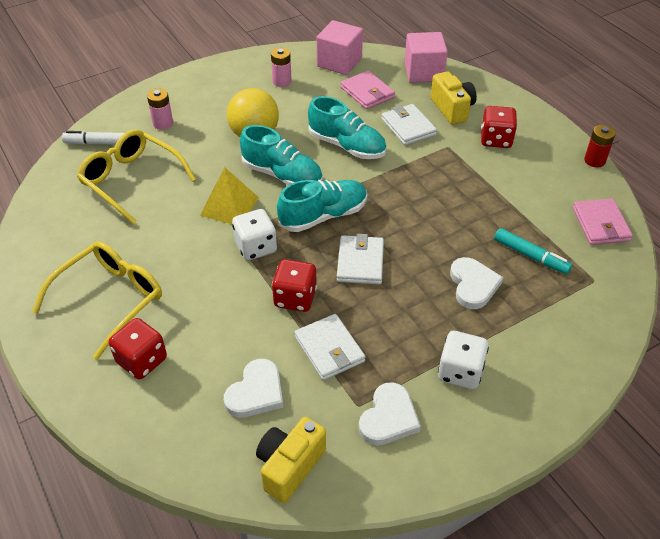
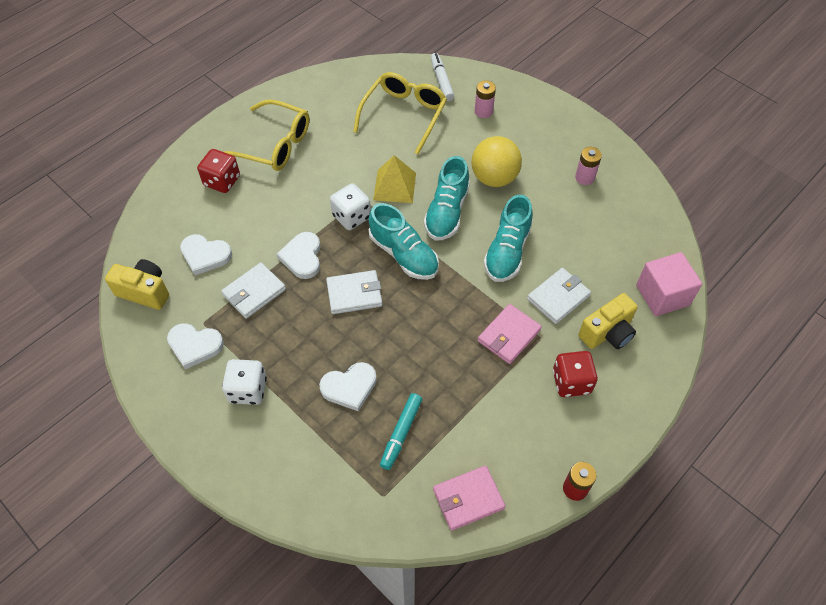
camera: 75 degrees right, 10 degrees up
(295, 298) = (302, 257): red dice -> white heart
(339, 62) = (641, 216): pink cube -> none
(367, 92) = (600, 251): pink wallet -> pink wallet (509, 335)

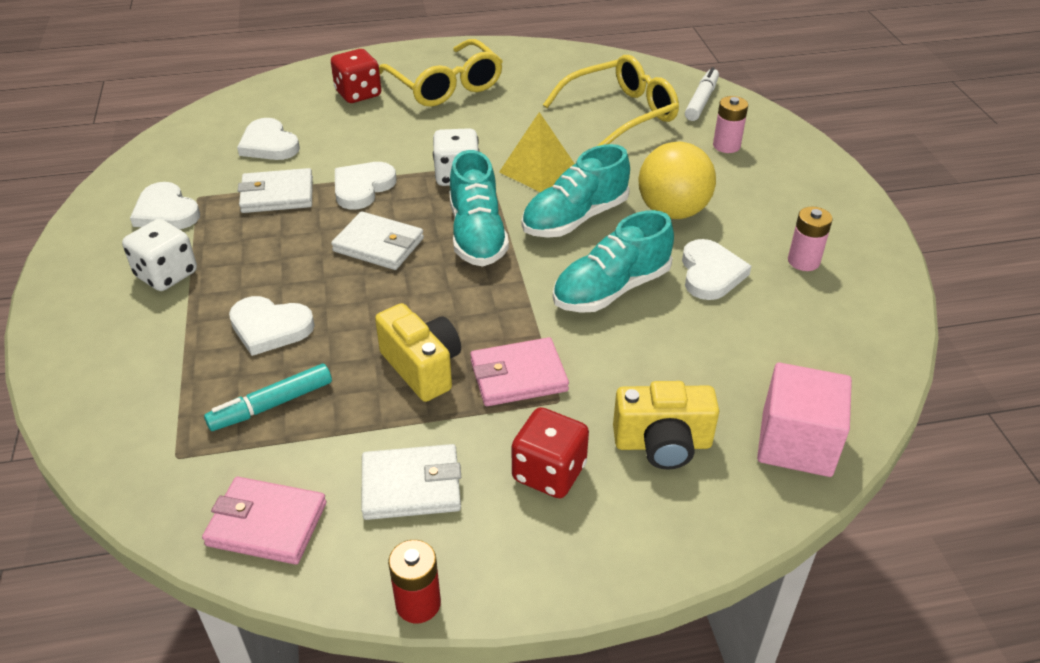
camera: 35 degrees right, 15 degrees down
(144, 291) = (178, 148): yellow camera -> yellow camera (422, 368)
(547, 212) = (710, 273): none -> white heart
(558, 297) = (631, 369): white wallet -> white wallet (411, 486)

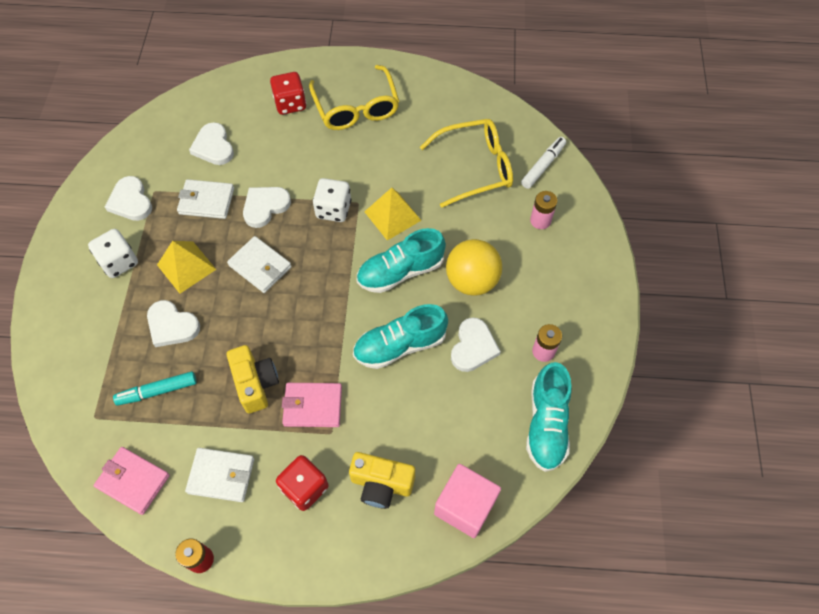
camera: 15 degrees right, 20 degrees up
(271, 263) = (186, 267): none -> yellow pyramid
(477, 235) = (328, 272): turquoise shoe -> turquoise shoe (546, 424)

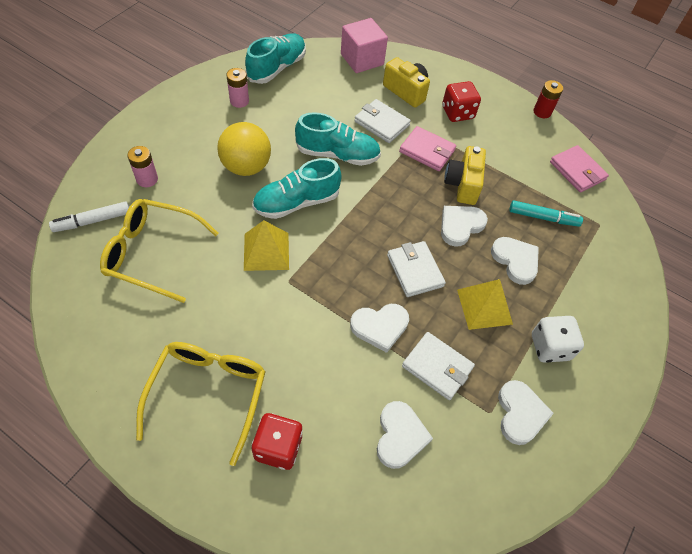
camera: 155 degrees left, 5 degrees down
(221, 475) = (512, 145): white wallet -> white wallet (381, 123)
(333, 209) = (315, 287): white dice -> none
(400, 271) = (296, 202): turquoise shoe -> turquoise shoe turned 150 degrees clockwise
(473, 347) = (285, 127): white heart -> white heart (460, 226)

